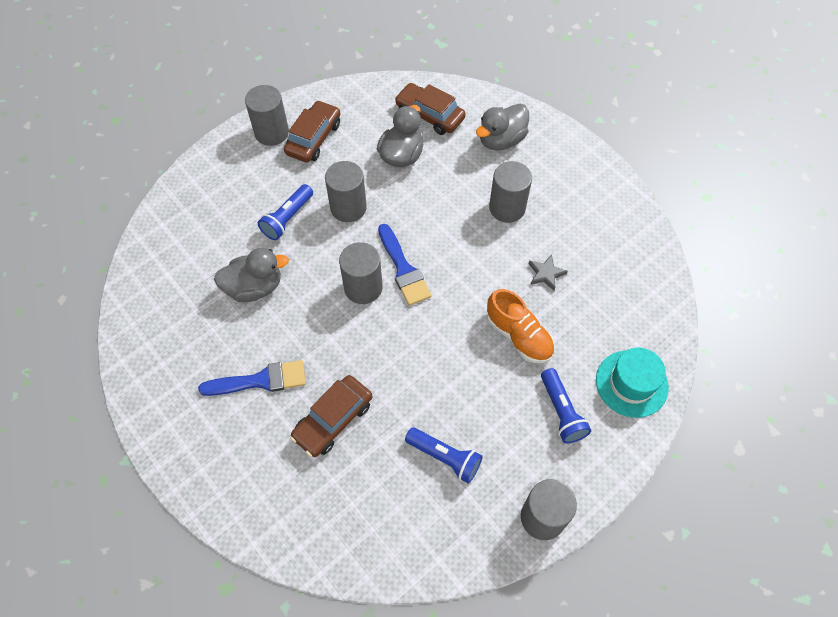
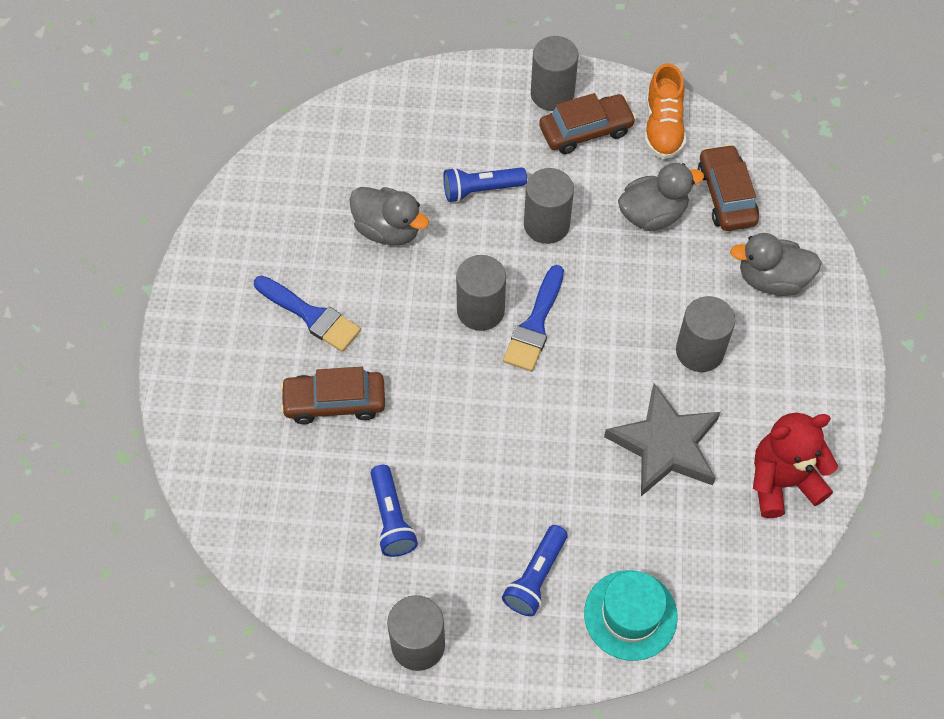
camera: 45 degrees right, 0 degrees up
(518, 336) = (573, 477): orange shoe -> orange shoe (663, 127)
(546, 274) = (665, 445): grey star -> grey star, size x2.27
(623, 240) = (782, 482): none -> red teddy bear

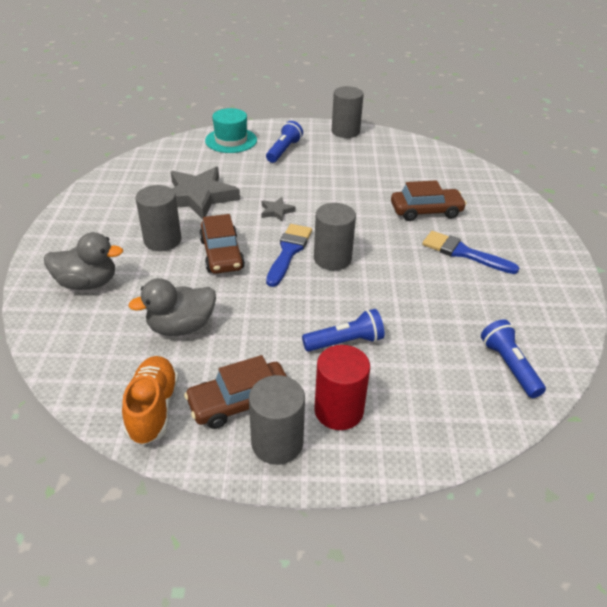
camera: 175 degrees right, 20 degrees down
(388, 230) = (423, 308): grey duck -> none
(392, 518) = (371, 168): blue flashlight -> blue flashlight (508, 366)
(496, 119) = (338, 410): none -> red cylinder
(546, 224) = (281, 316): grey cylinder -> none
(550, 407) = (276, 211): none -> grey star
(726, 196) = (105, 344): brown car -> brown car (222, 254)
(782, 482) = (125, 184): red teddy bear -> none

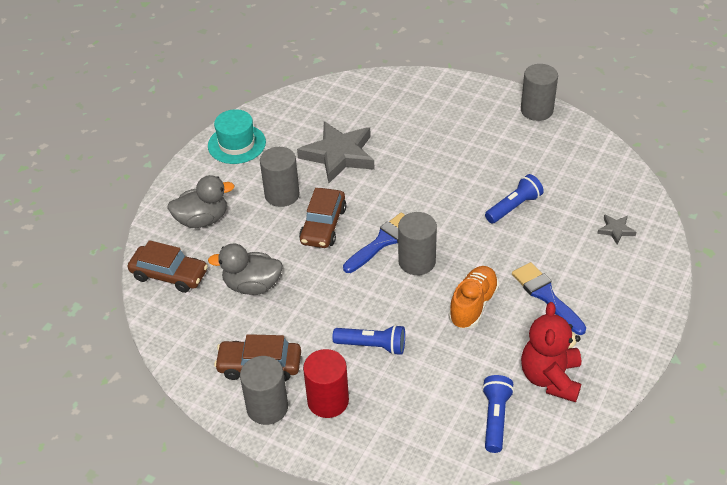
camera: 30 degrees right, 5 degrees up
(88, 283) = (202, 219): grey duck -> grey duck turned 45 degrees counterclockwise
(153, 409) = (196, 347): orange shoe -> orange shoe (473, 305)
(231, 140) = (409, 92): turquoise hat -> turquoise hat (236, 144)
(276, 211) = (400, 193): grey star -> grey star (616, 230)
(283, 150) = (454, 119): blue flashlight -> blue flashlight (514, 207)
(426, 211) = (546, 237): brown car -> brown car (169, 275)
(523, 315) = (550, 378): none -> red teddy bear

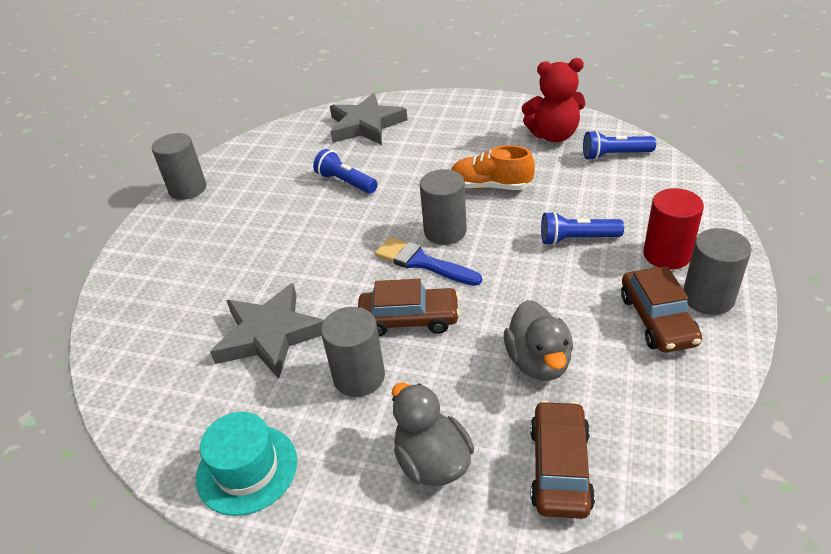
camera: 100 degrees left, 5 degrees down
(372, 346) = (577, 239): blue flashlight -> blue flashlight turned 90 degrees counterclockwise
(546, 296) = (460, 149): blue brush -> none
(616, 230) = (365, 125): grey star -> grey star, size x2.27

